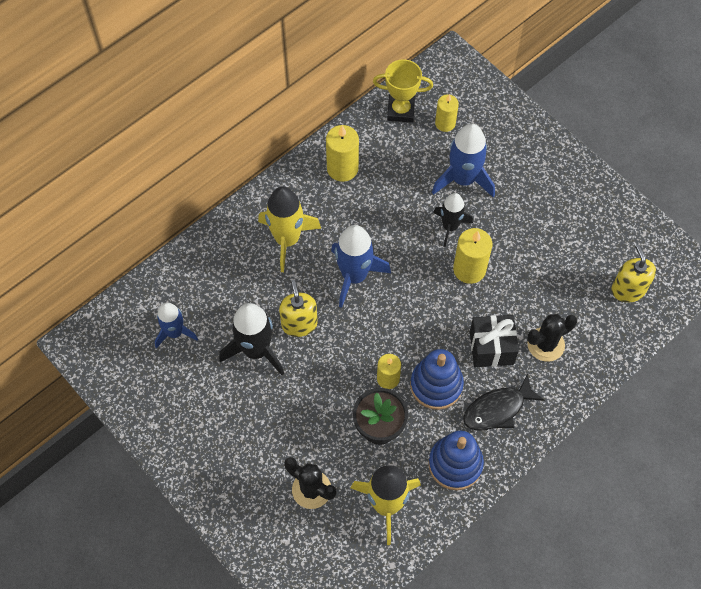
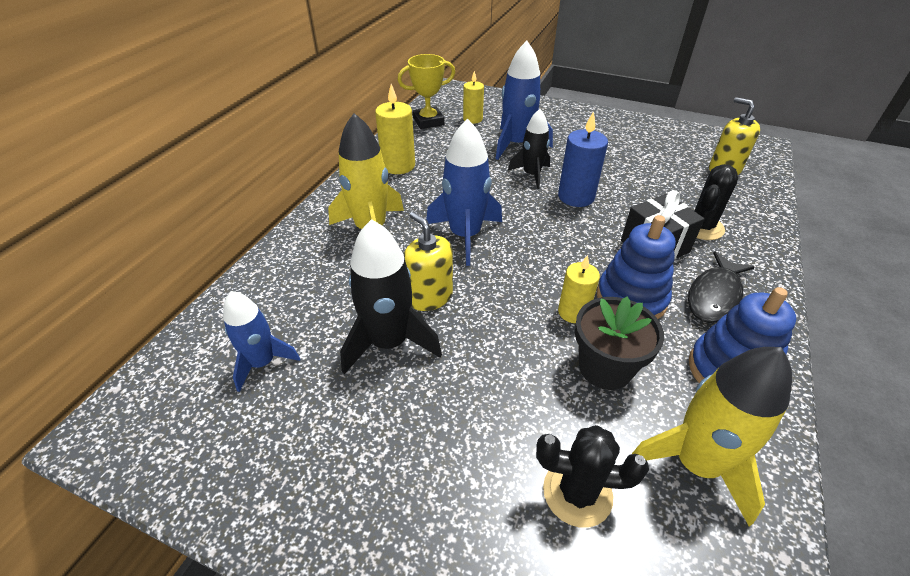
camera: 25 degrees left, 20 degrees down
(469, 269) = (576, 197): yellow candle -> blue candle

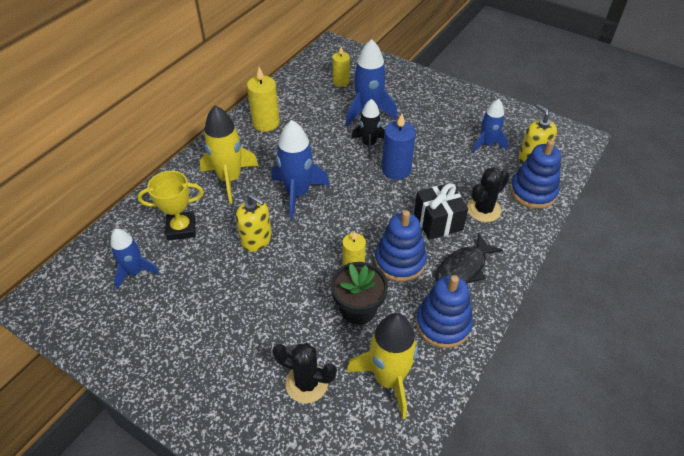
camera: 10 degrees right, 5 degrees up
(389, 342) = (219, 270): black rocket -> none
(428, 121) = (303, 80): yellow trophy -> yellow trophy (181, 228)
(429, 296) = (256, 239): yellow soap dispenser -> yellow soap dispenser turned 150 degrees clockwise
(666, 161) = (487, 144): none -> blue rocket
(746, 202) = (533, 192): none -> blue stacking toy

